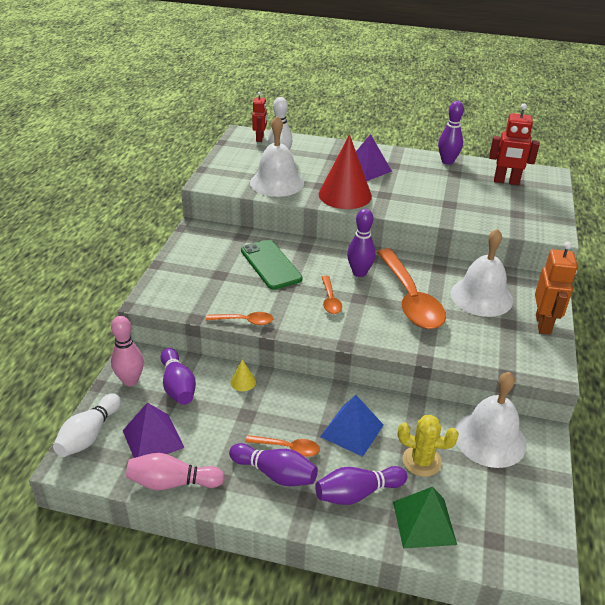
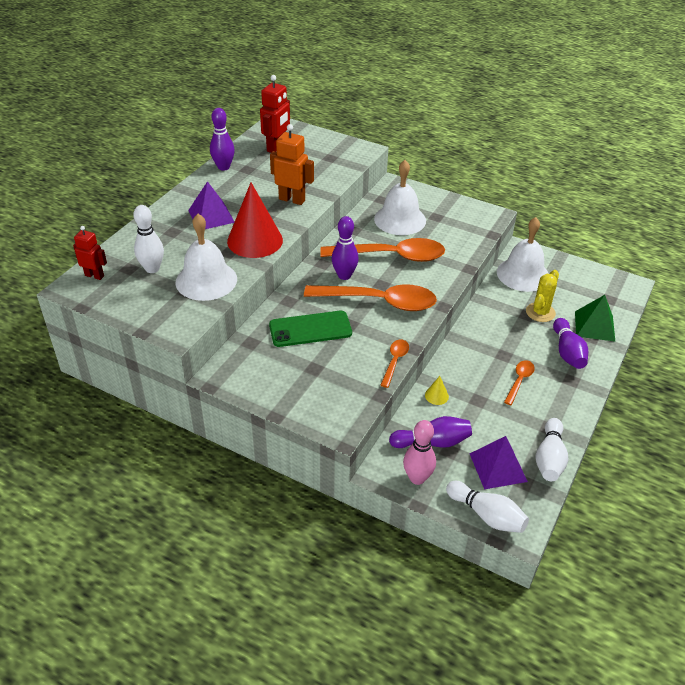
camera: 75 degrees left, 5 degrees up
(172, 482) = (549, 458): pink bowling pin -> white bowling pin
(275, 474) = (545, 393): purple bowling pin -> none
(330, 300) = (379, 302): orange spoon -> orange spoon, size x2.17
(352, 430) = (505, 341): blue pyramid -> none
(543, 324) = (441, 201): orange robot -> orange robot (292, 199)

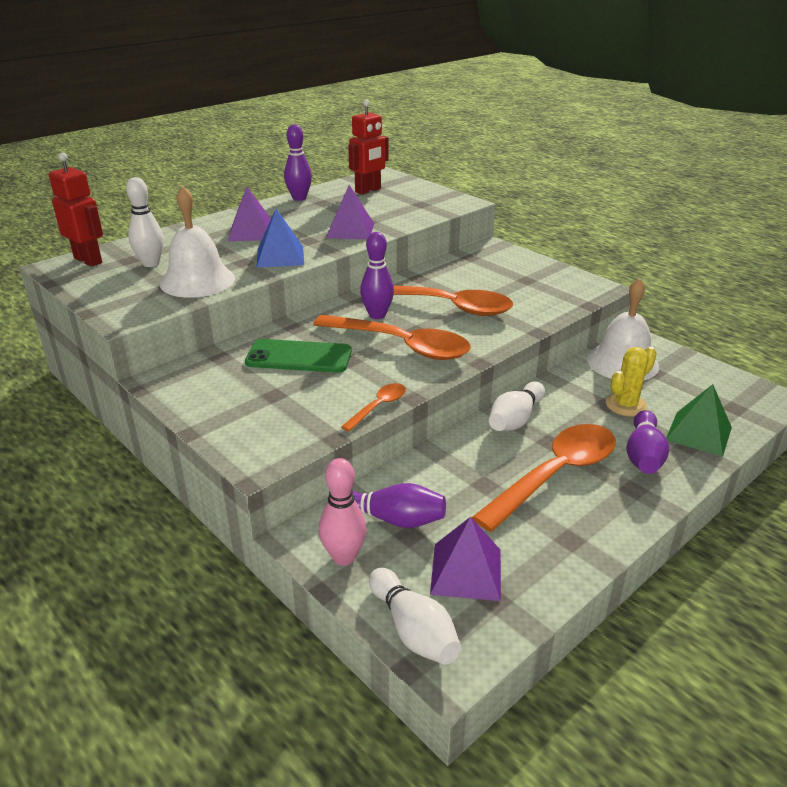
camera: 20 degrees right, 10 degrees down
(94, 275) = (88, 260): red robot -> red robot, size x1.55
(255, 240) = (280, 257): red cone -> blue pyramid
(292, 199) = (350, 230): orange robot -> purple pyramid
(400, 219) = (480, 276): white bell -> none
(436, 396) = (430, 468): yellow cone -> none
(519, 381) = (555, 474): orange spoon -> orange spoon, size x2.17
(549, 458) = (550, 579): white bowling pin -> white bowling pin (515, 419)

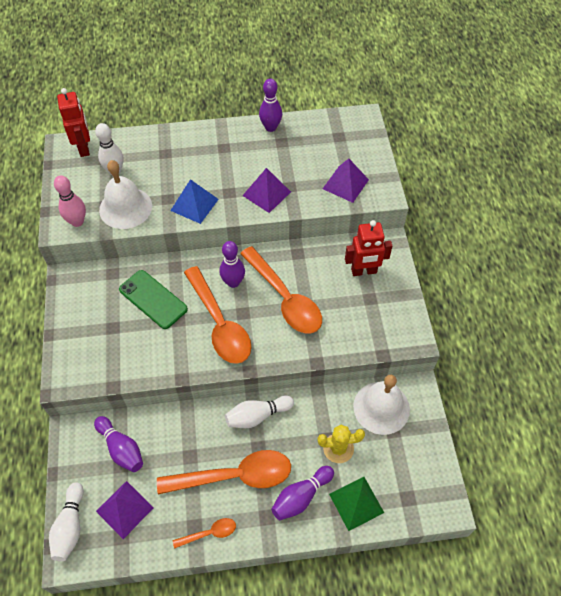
camera: 35 degrees right, 25 degrees up
(251, 232) = (202, 161): purple pyramid -> purple pyramid (345, 184)
(344, 557) = (78, 458): pink bowling pin -> pink bowling pin (77, 222)
(368, 190) = (329, 140): red robot -> red robot (364, 271)
(378, 406) = (157, 374): orange spoon -> orange spoon (209, 533)

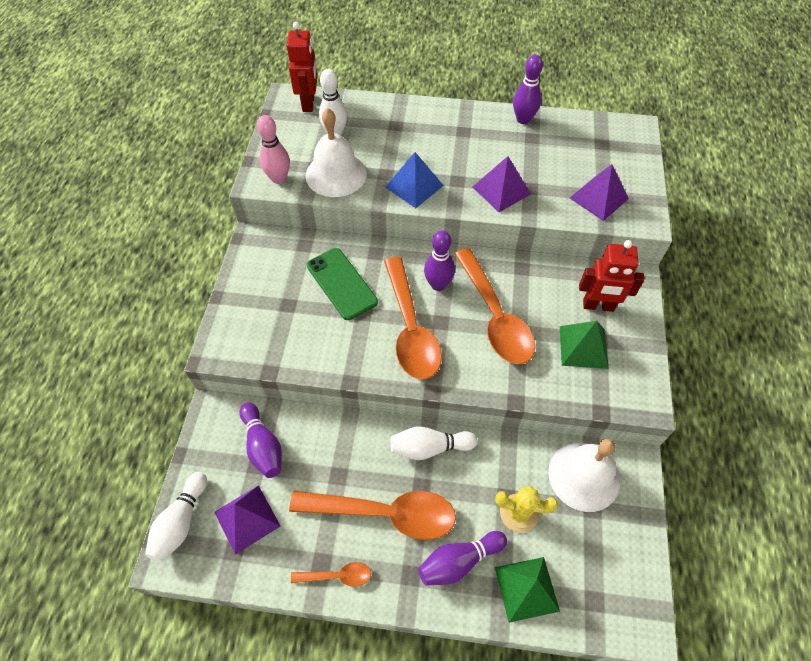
camera: 15 degrees right, 0 degrees up
(359, 307) = (583, 347): none -> green pyramid

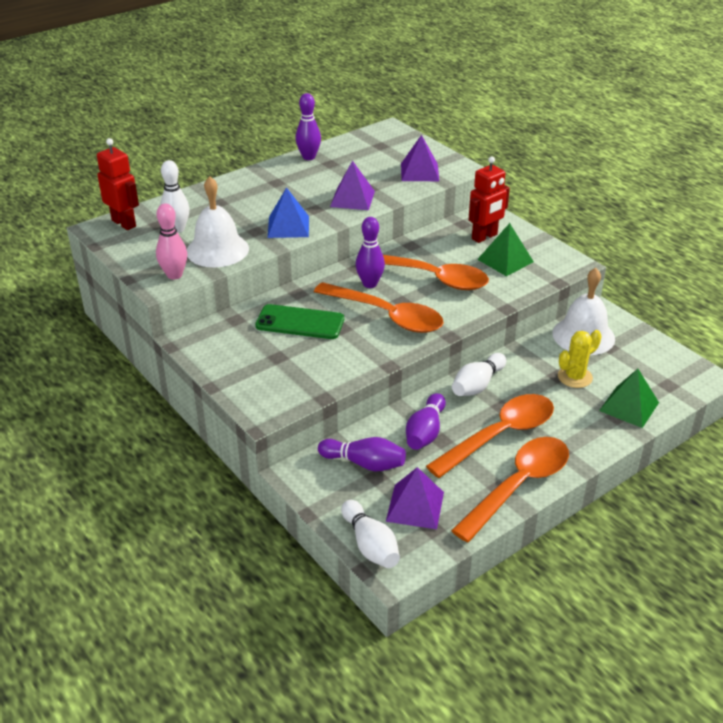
camera: 45 degrees left, 20 degrees down
(337, 576) = (518, 485): orange spoon -> orange spoon, size x2.17
(459, 561) = (576, 423): purple bowling pin -> purple bowling pin (425, 432)

